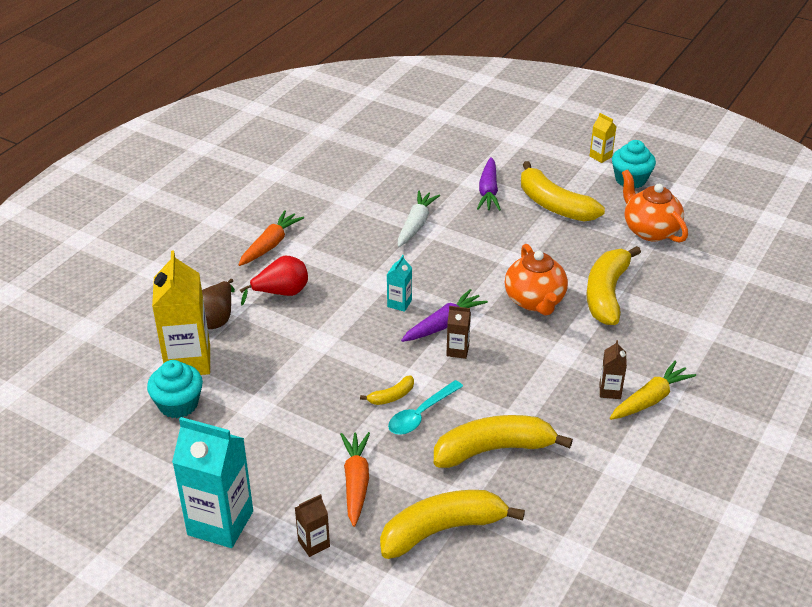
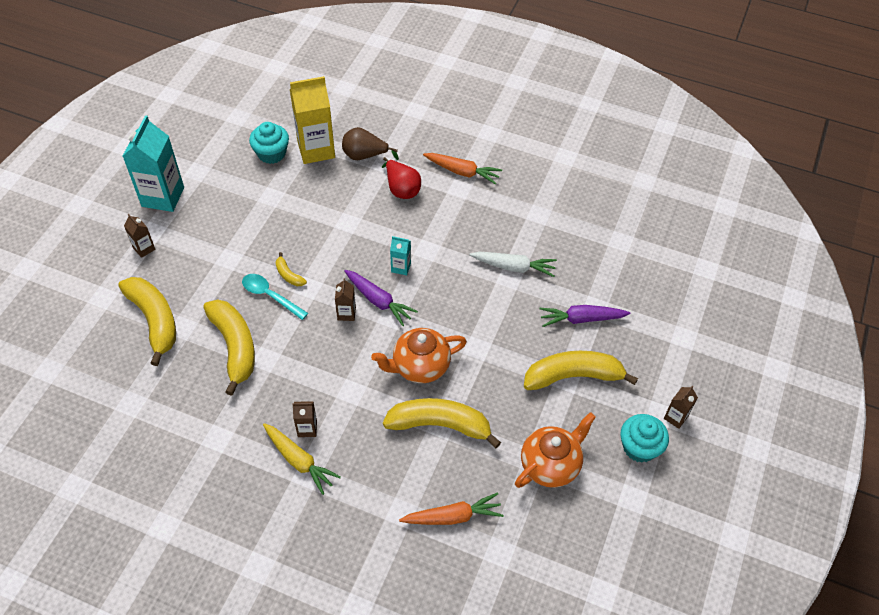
camera: 80 degrees right, 15 degrees up
(356, 482) = (199, 264): orange carrot -> orange carrot (453, 516)
(554, 205) = (573, 376): yellow banana -> yellow banana turned 45 degrees clockwise
(600, 156) = (675, 417): yellow carton -> brown carton

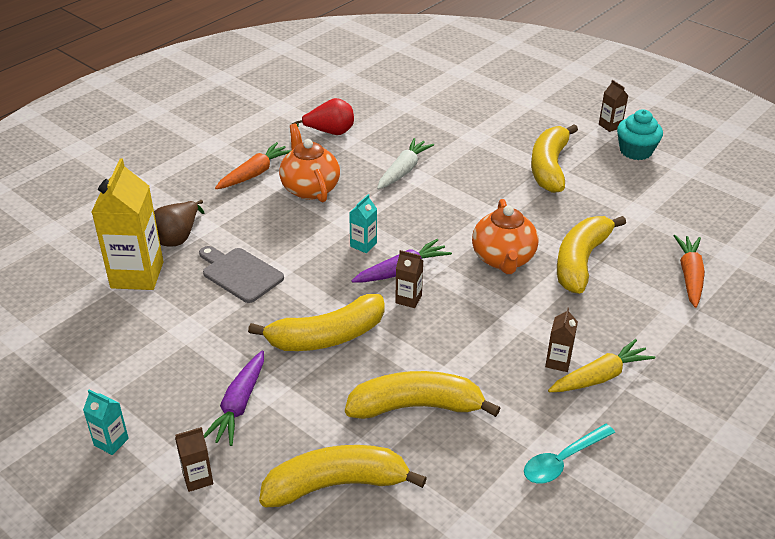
camera: 70 degrees left, 15 degrees down
(163, 197) = (111, 442): turquoise carton -> turquoise carton, size x0.47
(270, 296) = (351, 359): turquoise spoon -> turquoise spoon (562, 460)
(271, 153) = (112, 316): turquoise cupcake -> none
(289, 275) = (326, 336): yellow banana -> yellow banana, size x2.23
(338, 204) = (240, 273): none -> grey cutting board
(401, 189) = (250, 220): red pear -> red pear (329, 133)
(550, 465) = (643, 203): orange teapot -> orange teapot (310, 188)
(581, 319) = (486, 147): purple carrot -> purple carrot (239, 405)

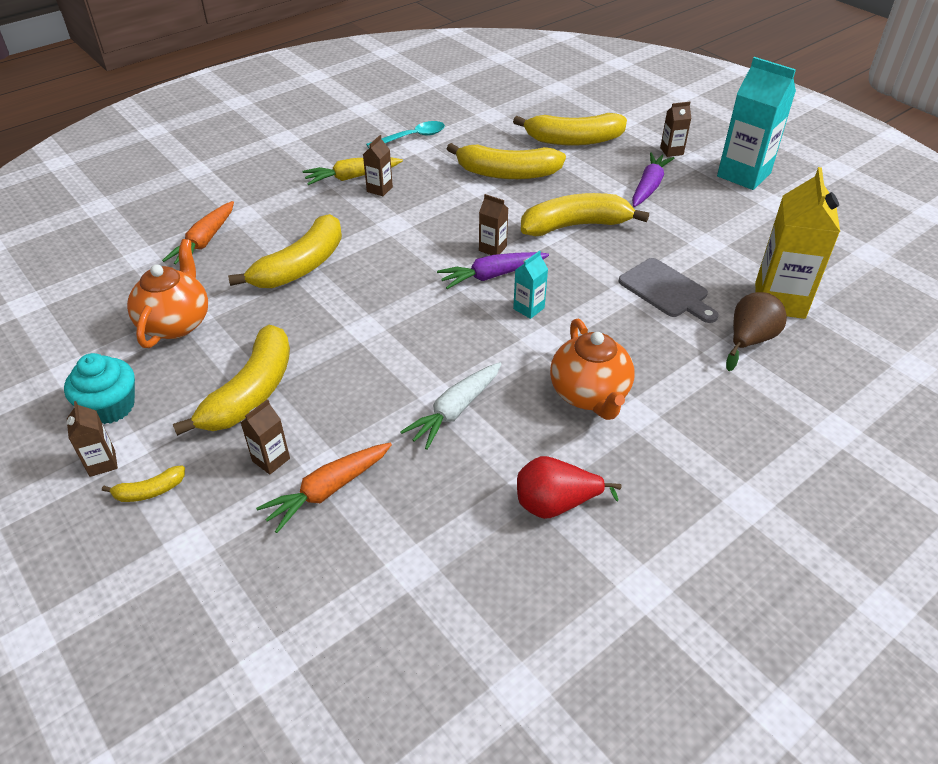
camera: 170 degrees left, 5 degrees up
(111, 442) = (743, 175): turquoise carton -> turquoise carton, size x2.13
(255, 173) = (669, 430): orange carrot -> orange carrot (328, 490)
(503, 259) = (380, 276): orange teapot -> orange teapot (176, 323)
(510, 136) = (271, 460): none -> brown carton
(569, 117) = (149, 491): none -> yellow banana

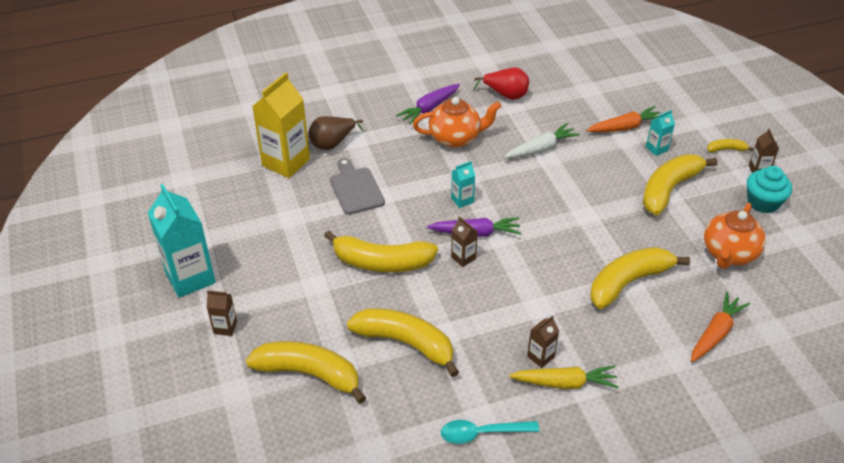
camera: 160 degrees left, 0 degrees up
(271, 460) = (656, 149): brown carton -> turquoise carton
(589, 394) = (455, 138): orange teapot -> orange teapot turned 75 degrees clockwise
(649, 186) = (286, 288): purple carrot -> purple carrot (429, 108)

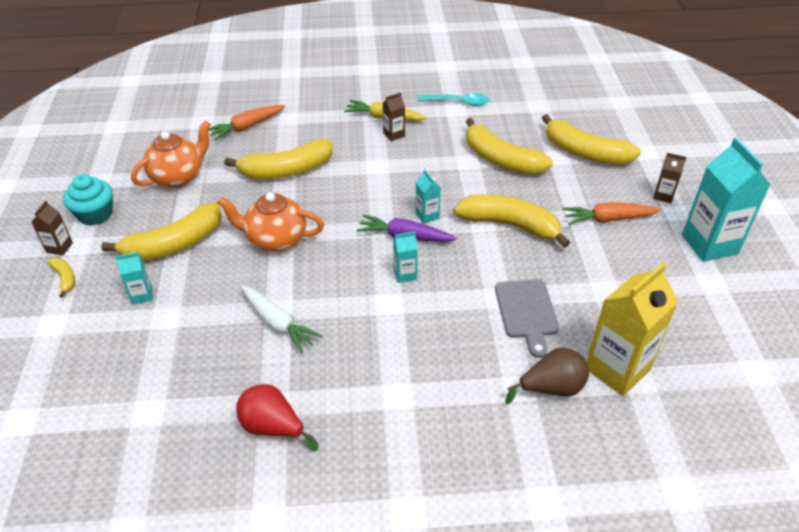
camera: 165 degrees left, 0 degrees up
(429, 108) = (398, 425): purple carrot -> none
(455, 138) = (379, 362): orange teapot -> orange teapot (275, 239)
(463, 258) = (427, 215): brown carton -> turquoise carton
(541, 148) = (278, 323): white carrot -> white carrot turned 120 degrees counterclockwise
(625, 127) = (152, 334): orange carrot -> orange carrot (608, 219)
(726, 149) = (65, 278): yellow banana -> yellow banana turned 135 degrees counterclockwise

